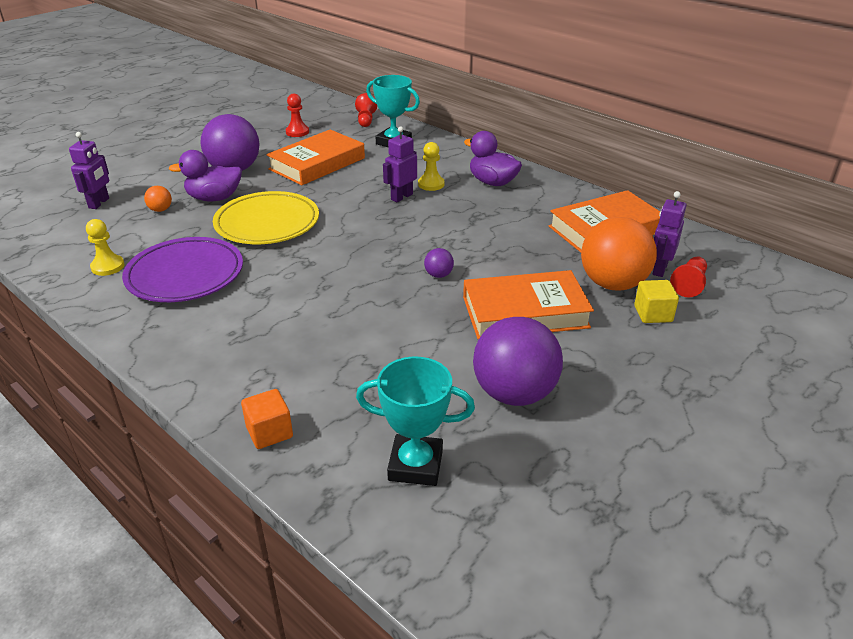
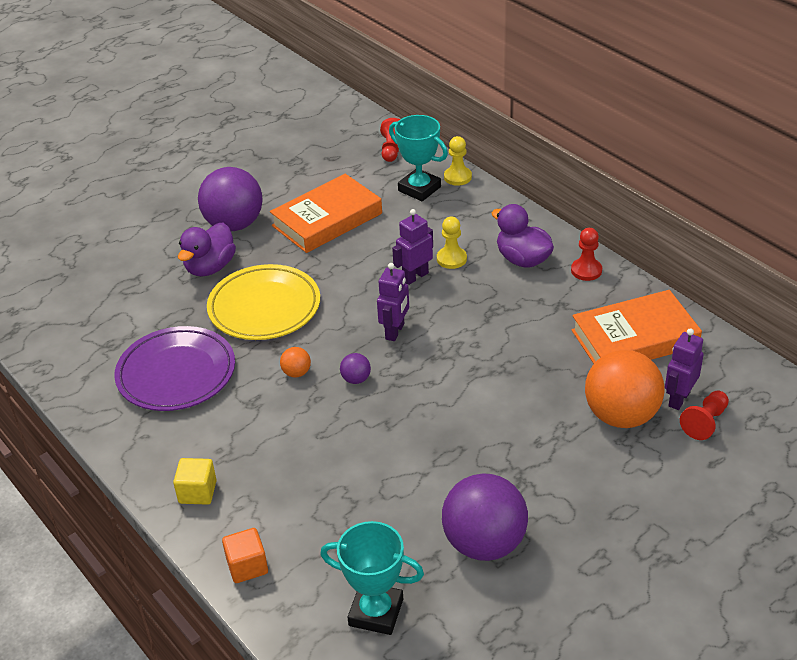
camera: 10 degrees right, 5 degrees up
(99, 203) = (89, 268): purple robot -> purple robot (395, 331)
(108, 266) = (99, 357): yellow pawn -> yellow pawn (457, 177)
(160, 210) = (153, 281): orange ball -> orange ball (296, 373)
(214, 198) = (210, 267): purple duck -> purple duck turned 60 degrees counterclockwise
(297, 132) = (309, 167): red pawn -> red pawn (586, 270)
(438, 275) = (437, 391): purple ball -> purple ball (356, 379)
(525, 312) = (517, 446): orange book -> none
(653, 314) = (652, 458): yellow cube -> yellow cube (197, 492)

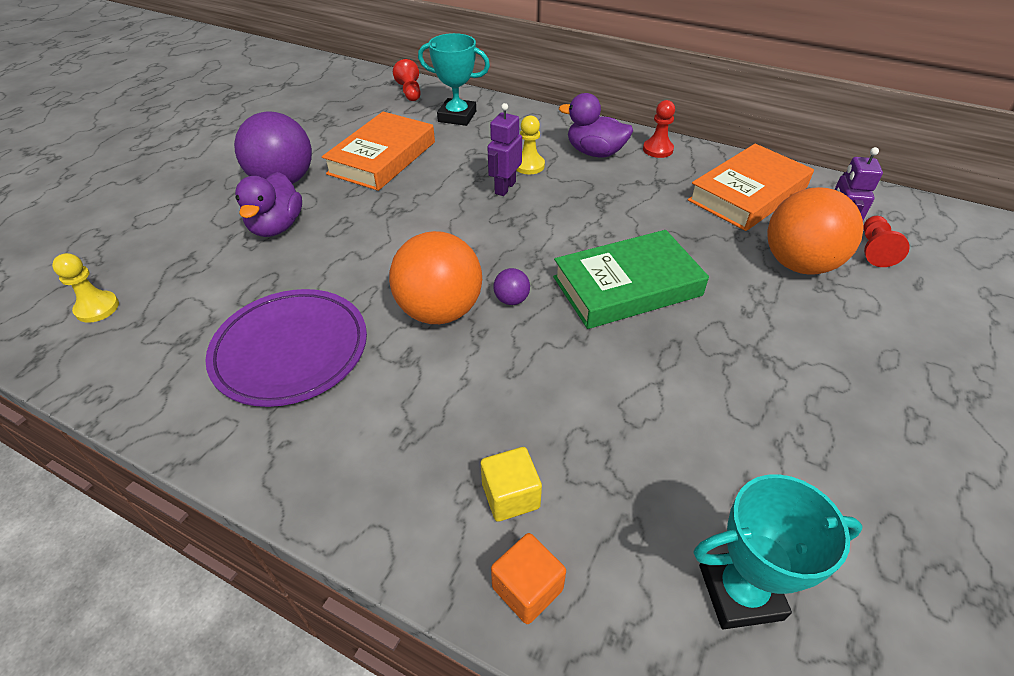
camera: 25 degrees left, 5 degrees up
(197, 492) = (397, 499): yellow cube -> yellow cube (510, 496)
(264, 307) = (362, 252): yellow plate -> none
(296, 373) = (440, 311): orange ball -> orange ball, size x2.39
(395, 331) = (520, 242): purple robot -> none
(455, 393) = (627, 286): none -> green book
(457, 177) = (486, 102): yellow pawn -> yellow pawn (97, 308)
(484, 543) = (788, 444): purple ball -> none

